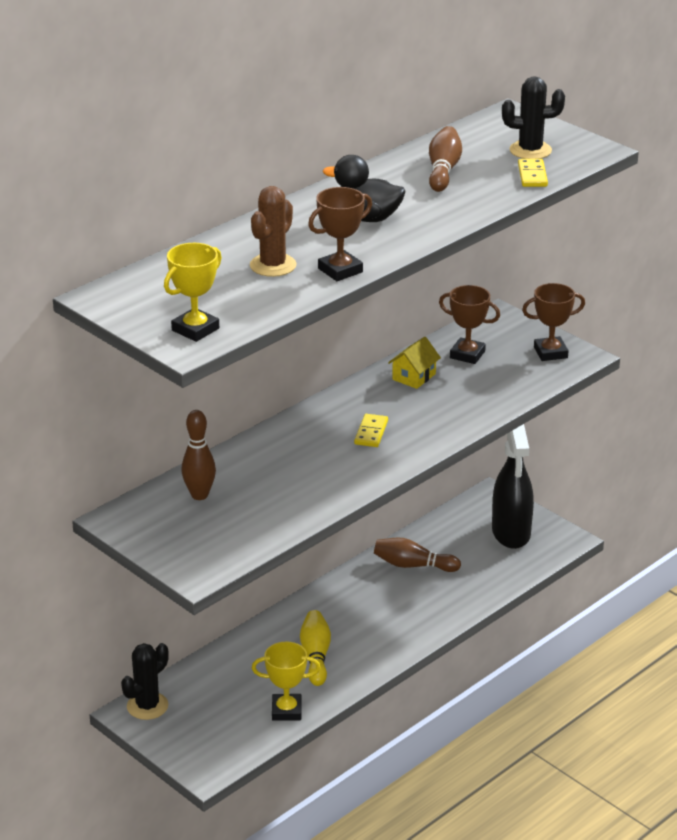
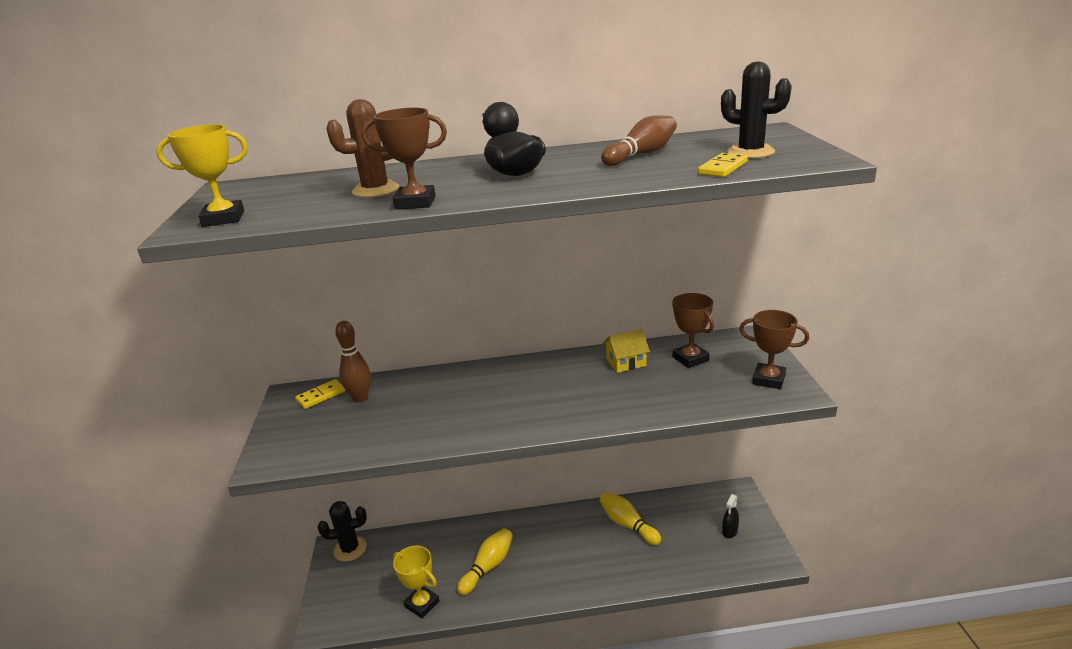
camera: 40 degrees right, 5 degrees down
(371, 433) = (538, 395): yellow domino -> yellow domino (321, 396)
(413, 565) = (627, 524): brown bowling pin -> yellow bowling pin
(511, 533) = (729, 531): black spray bottle -> black spray bottle, size x0.41

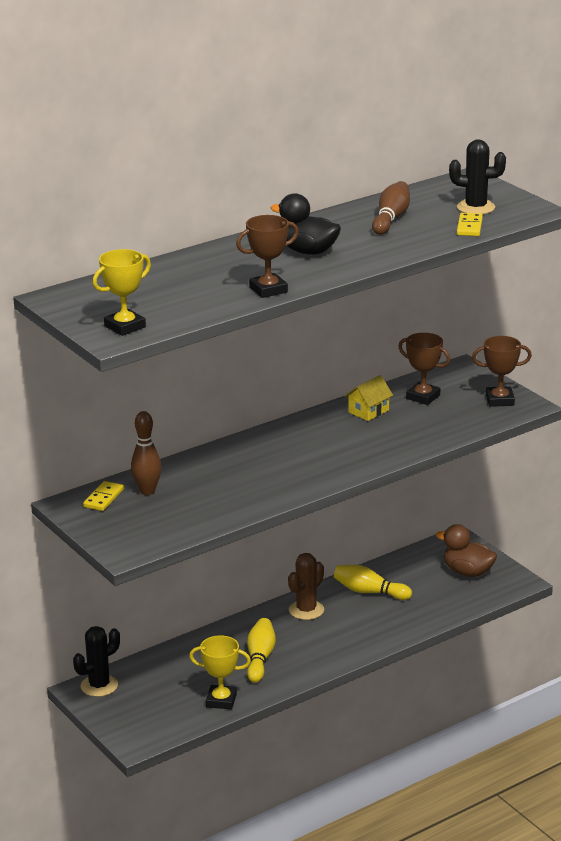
camera: 30 degrees left, 0 degrees up
(375, 190) = (211, 283): brown cactus -> brown cactus (306, 610)
(729, 531) = (467, 572): black spray bottle -> brown duck

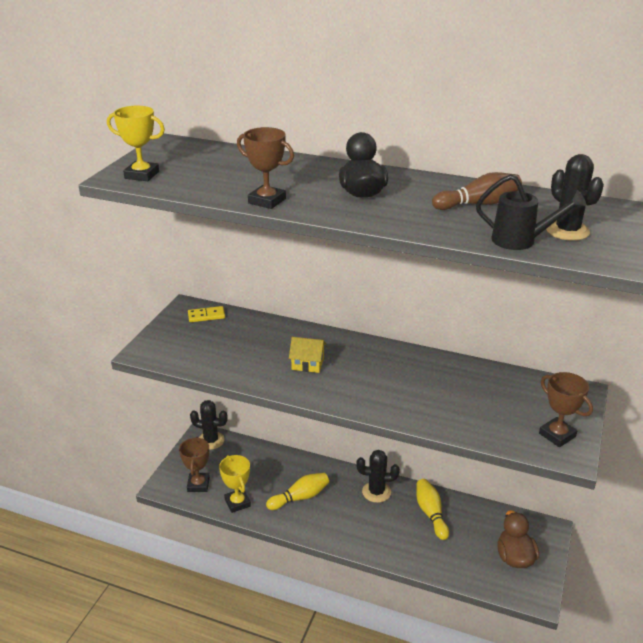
camera: 55 degrees right, 5 degrees up
(147, 491) = (231, 328): brown bowling pin -> none
(306, 610) = (376, 492): brown cactus -> black cactus
(368, 411) = (449, 374): yellow house -> yellow house (307, 364)
(423, 397) = (506, 391): brown trophy -> brown trophy (198, 484)
(469, 227) = (520, 241): yellow domino -> black watering can

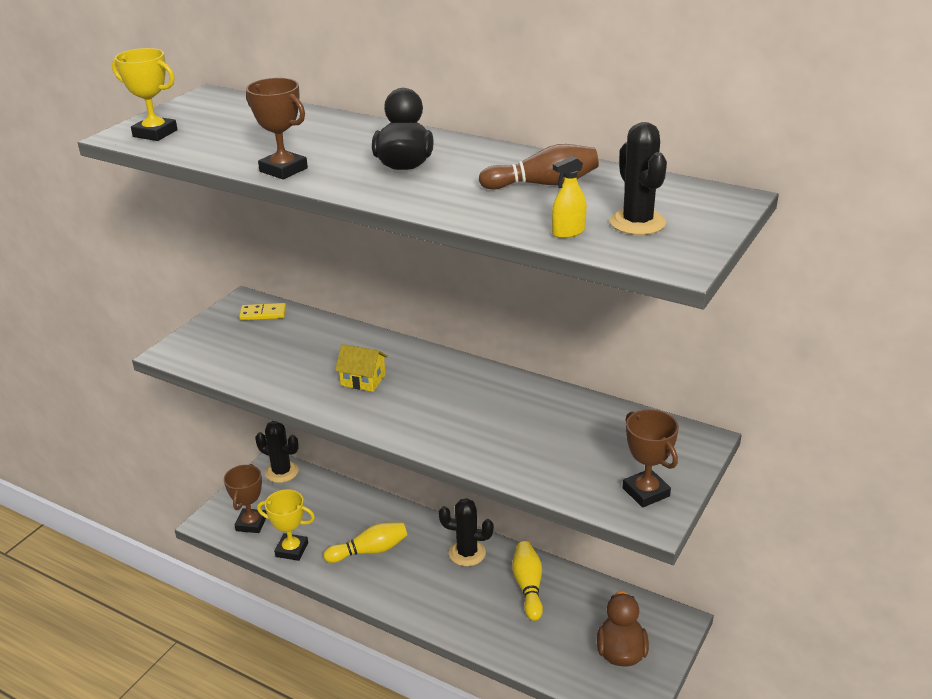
camera: 10 degrees right, 0 degrees up
(237, 503) = (292, 550): yellow trophy -> yellow trophy turned 60 degrees counterclockwise
(520, 241) = (568, 232): black watering can -> yellow spray bottle

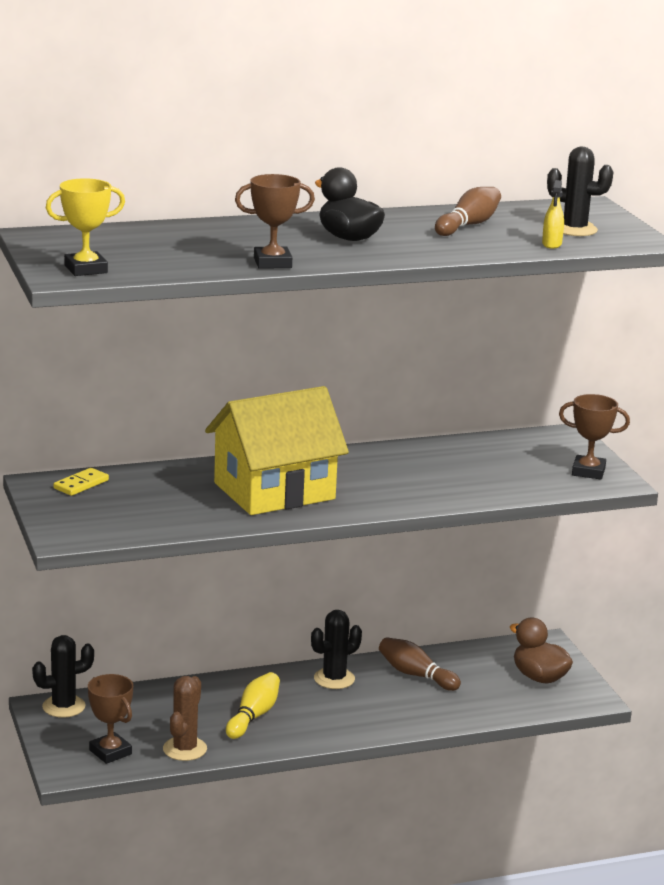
camera: 50 degrees left, 10 degrees down
(292, 550) = (184, 749): yellow trophy -> brown cactus
(363, 380) = (274, 491): yellow house -> yellow house, size x2.49
(528, 587) = (415, 675): yellow bowling pin -> brown bowling pin

